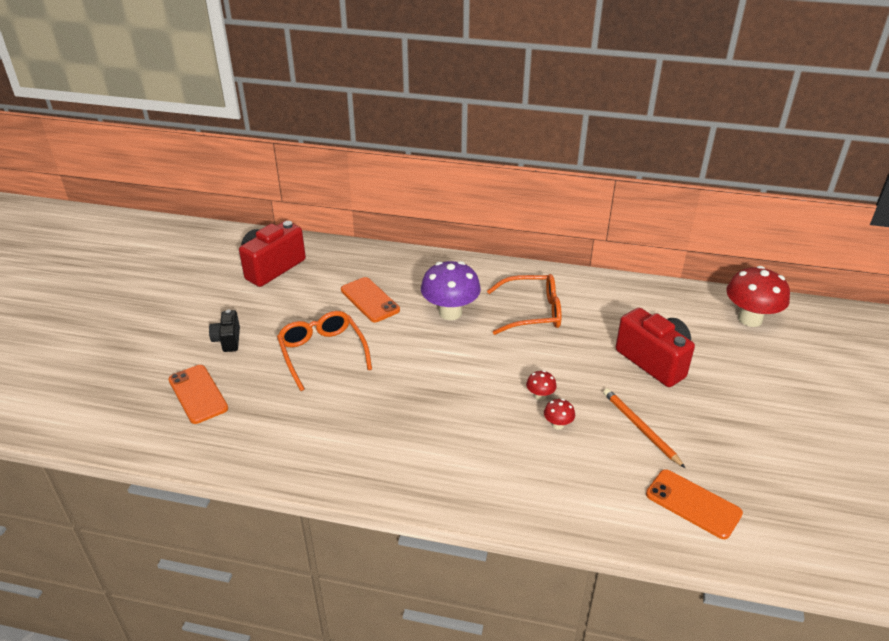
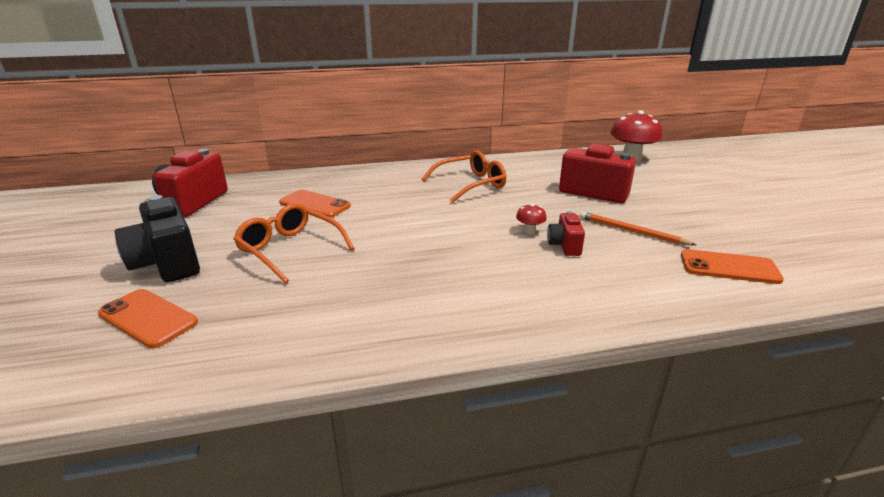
camera: 25 degrees left, 10 degrees down
(228, 340) = (167, 263): black camera -> black camera, size x1.86
(450, 312) = (399, 198): purple mushroom -> none
(558, 425) = (564, 245): red mushroom -> red camera

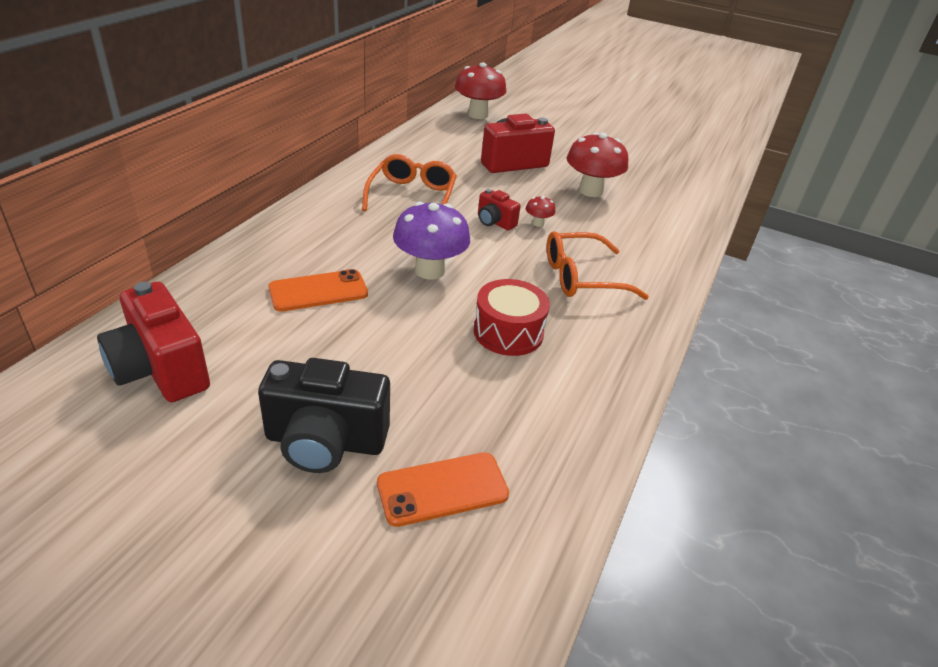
camera: 55 degrees left, 10 degrees up
(290, 249) = (407, 348): orange glasses -> orange glasses (582, 277)
(359, 274) = (508, 332): none -> red drum
(391, 222) = (429, 270): none -> purple mushroom
(564, 245) = (578, 224): red camera -> red camera (494, 222)
(631, 231) = (590, 191): orange pencil -> red mushroom
(729, 267) = (673, 194): orange phone -> none

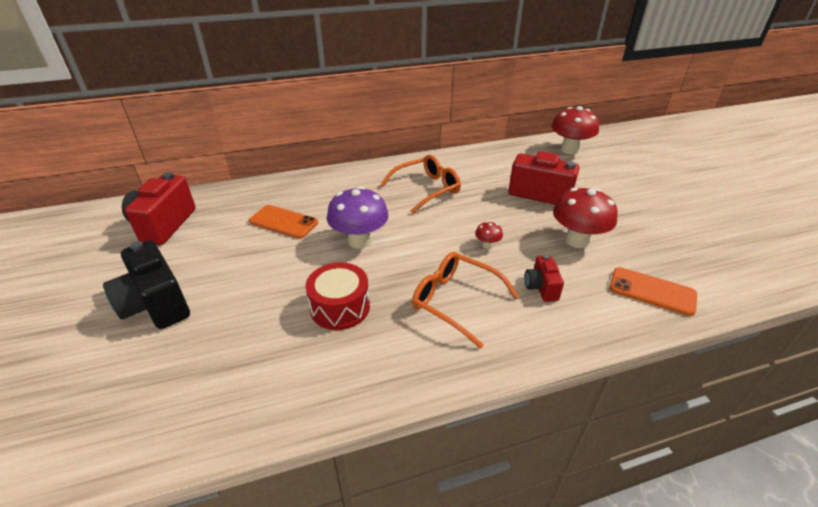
camera: 50 degrees right, 0 degrees up
(442, 489) = (152, 373): orange phone -> orange phone (652, 291)
(494, 222) = (455, 230): red camera -> red camera (541, 288)

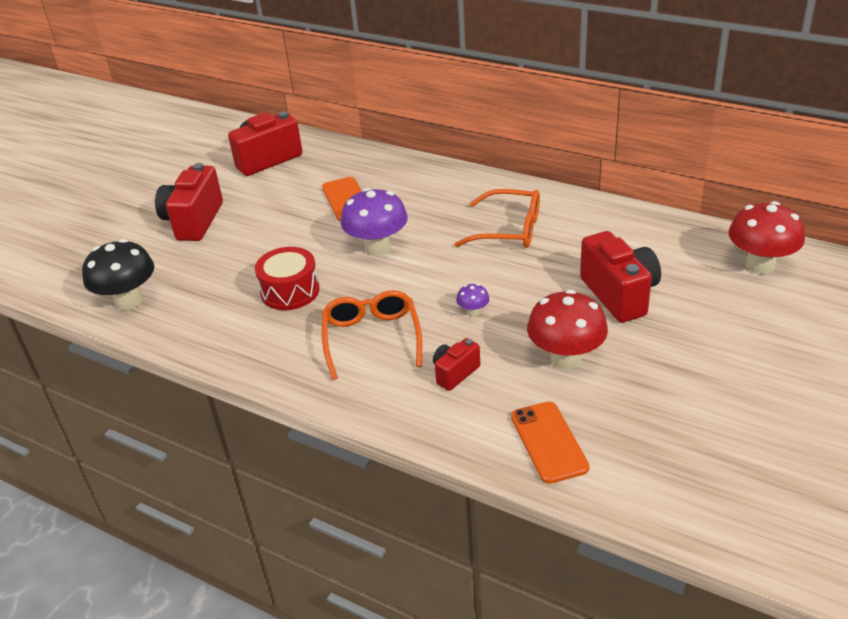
camera: 50 degrees right, 0 degrees up
(156, 305) = (194, 221): black camera -> red camera
(182, 417) = (128, 301): none -> black mushroom
(487, 245) = (473, 312): red mushroom -> purple mushroom

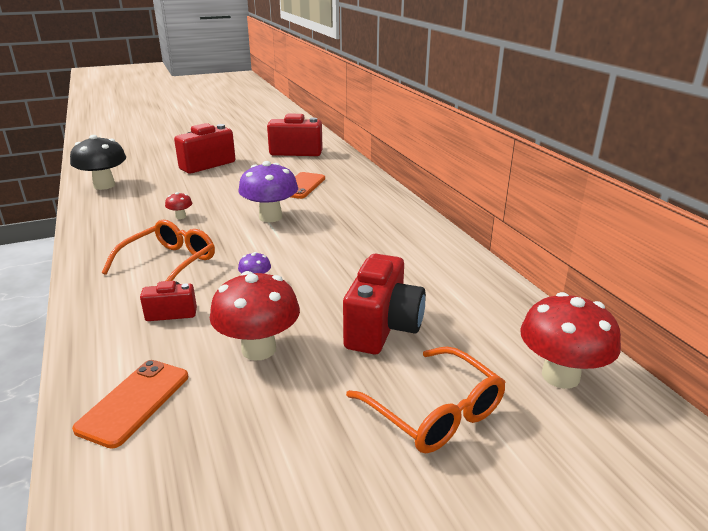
camera: 35 degrees right, 10 degrees down
(290, 291) = (180, 216): red drum -> red mushroom
(509, 230) = (373, 245): orange glasses -> orange glasses (434, 412)

